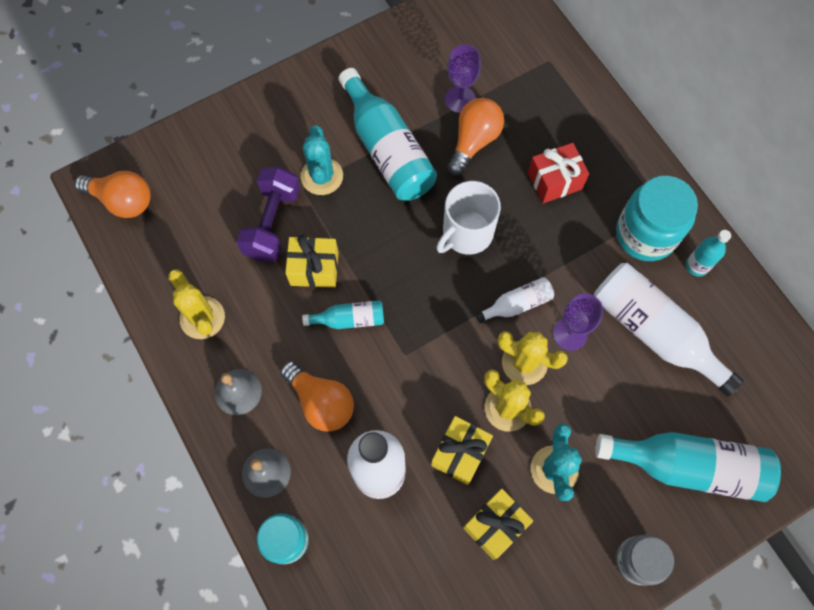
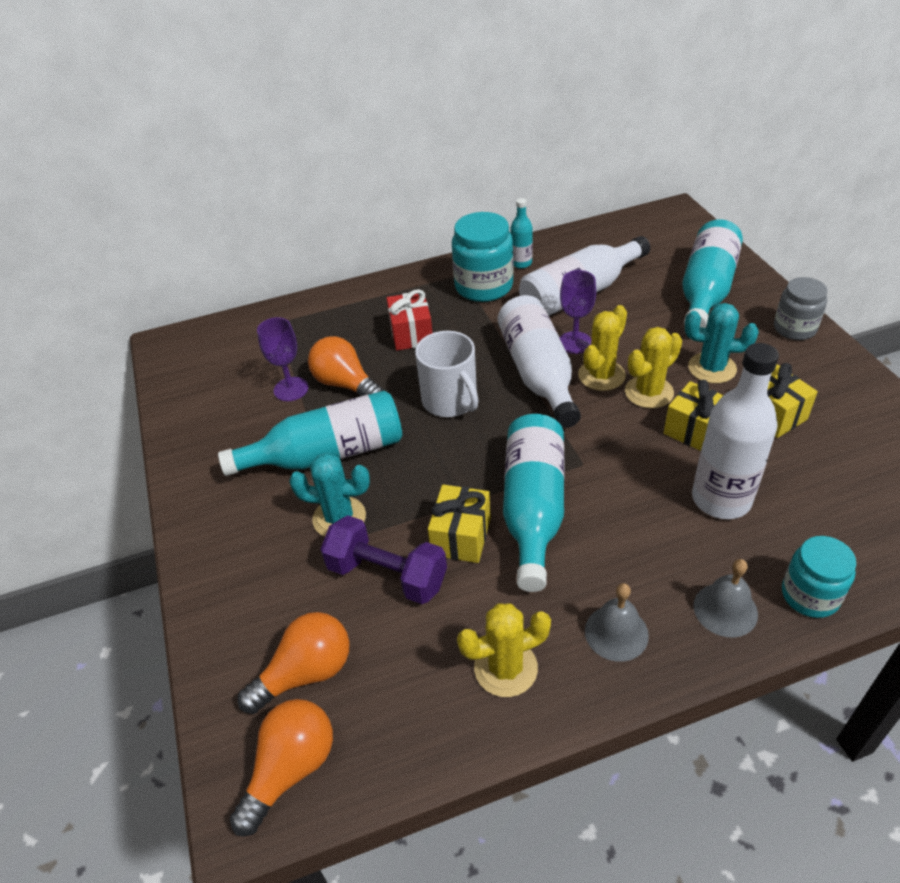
camera: 75 degrees left, 25 degrees down
(321, 401) = (634, 545): orange light bulb -> orange light bulb (306, 673)
(349, 319) = (533, 508): turquoise bottle -> turquoise bottle, size x1.99
(517, 304) = (538, 373): white bottle -> white bottle, size x1.99

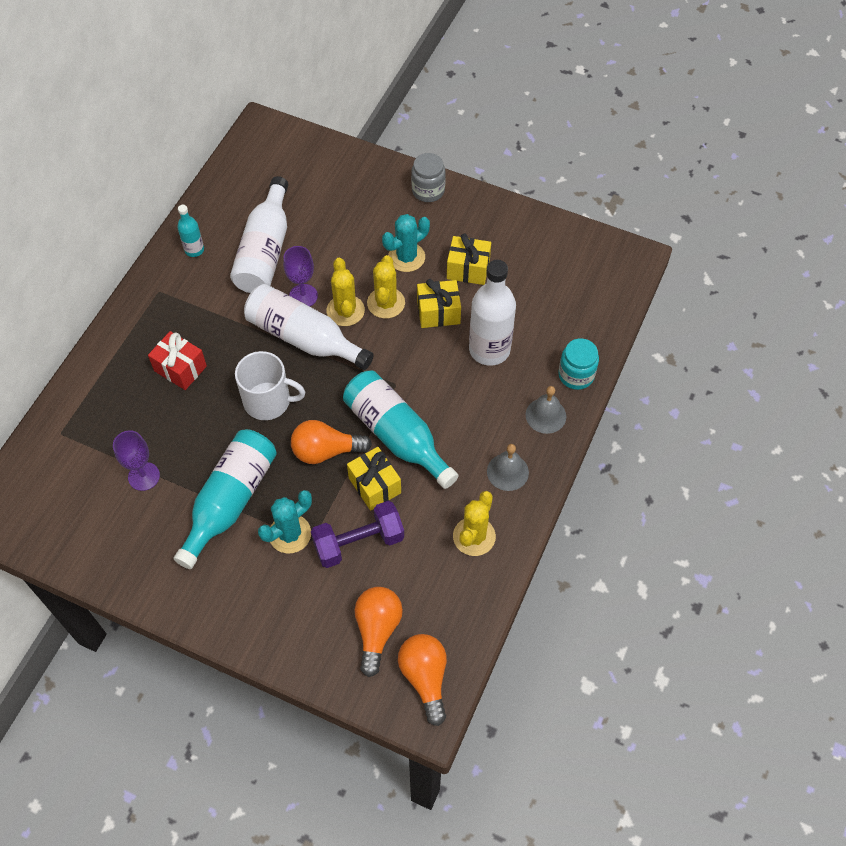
camera: 50 degrees left, 15 degrees up
(345, 384) = (180, 443): orange light bulb -> orange light bulb (326, 451)
(483, 286) = (188, 290): turquoise jar -> none
(706, 290) = (347, 192): turquoise bottle -> none

